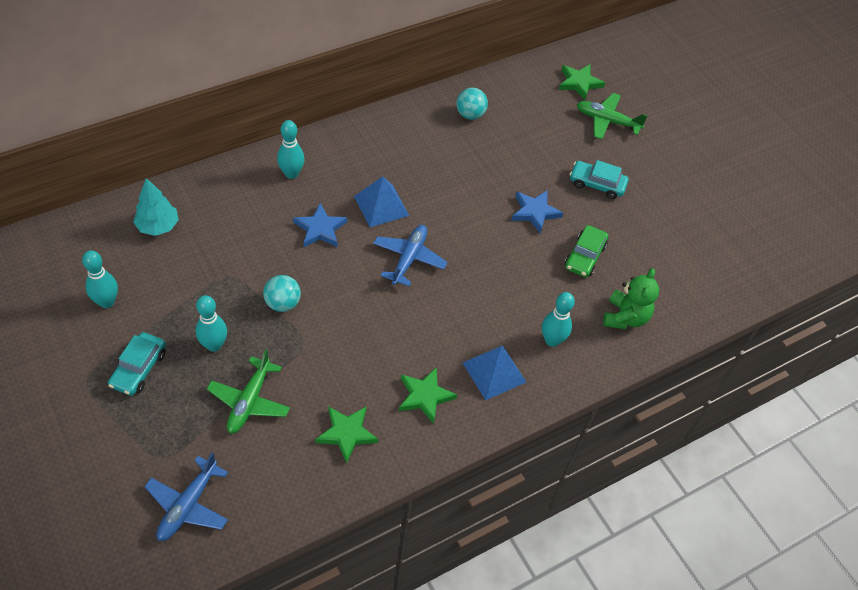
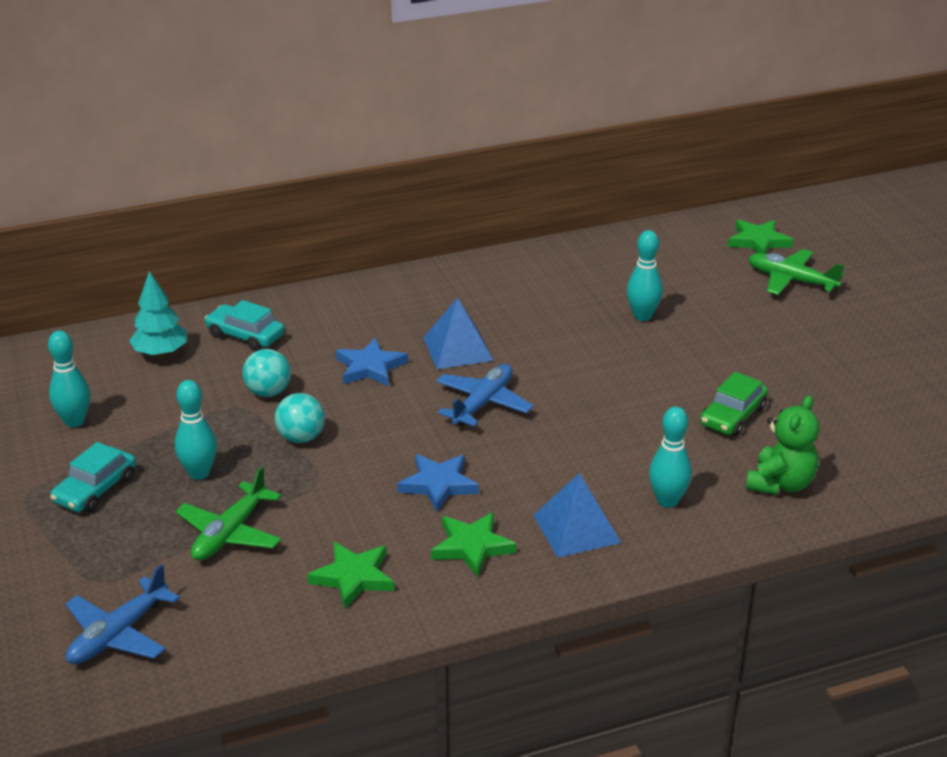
camera: 15 degrees right, 20 degrees down
(291, 174) = (346, 312): turquoise bowling pin -> turquoise bowling pin (642, 316)
(470, 114) = (599, 266): turquoise ball -> turquoise ball (268, 392)
(535, 212) = (670, 366): blue star -> blue star (438, 484)
(597, 184) = (764, 343): turquoise car -> turquoise car (245, 335)

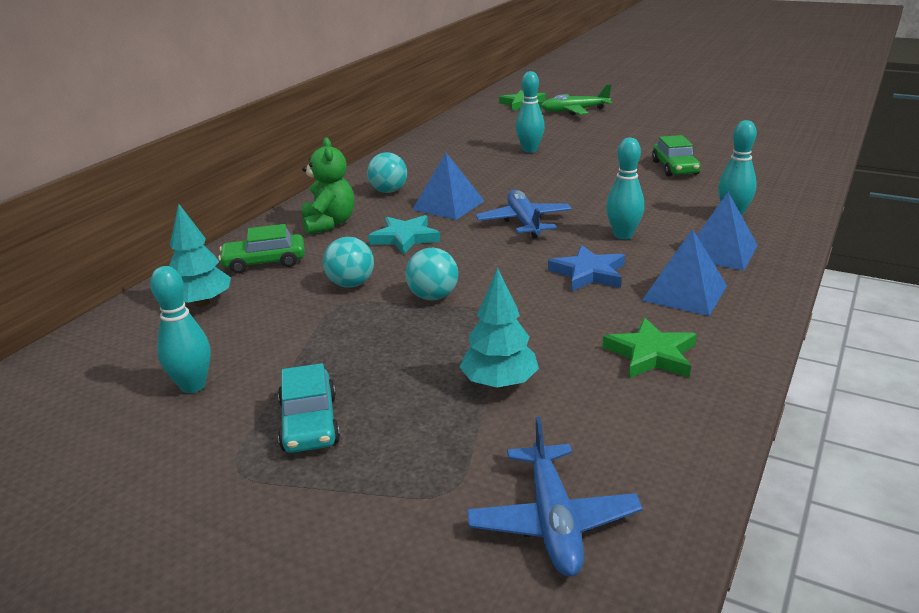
camera: 40 degrees left, 5 degrees down
(199, 473) = (390, 359): turquoise bowling pin -> turquoise bowling pin (623, 235)
(230, 533) = (499, 383): green plane -> turquoise tree
(245, 335) = (264, 262): turquoise car -> green car
(370, 367) = (405, 238): blue star -> turquoise star
(438, 305) = (389, 191): none -> turquoise ball
(472, 546) = (684, 293): green star -> blue pyramid
(780, 484) = (765, 182): green teddy bear -> green teddy bear (329, 223)

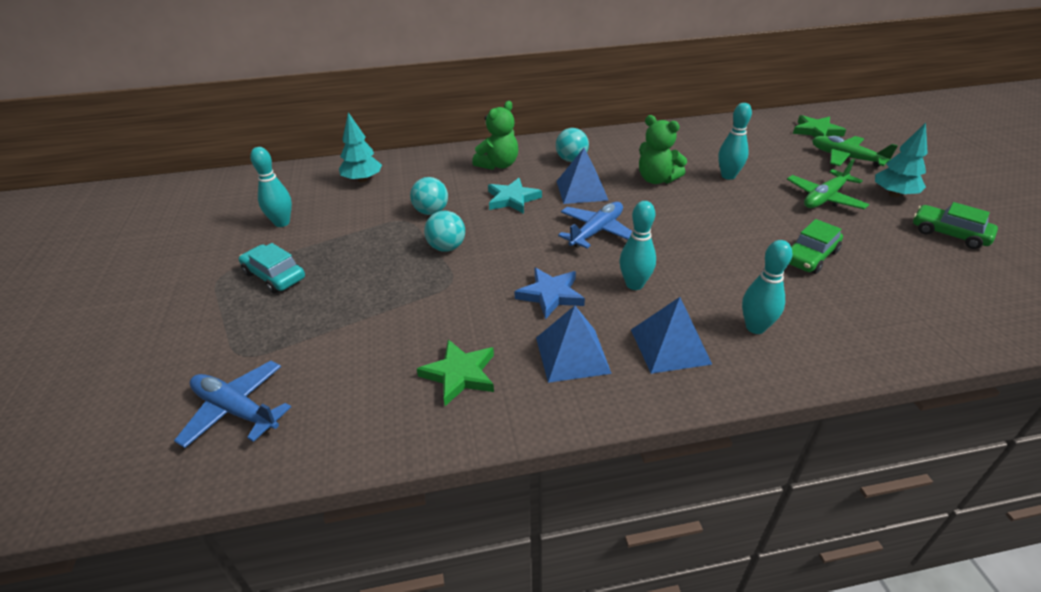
camera: 50 degrees right, 10 degrees up
(264, 262) = (426, 172): green car -> green car (949, 234)
(309, 423) = (274, 276): turquoise car -> turquoise car turned 90 degrees clockwise
(487, 173) = (656, 179): none -> green teddy bear
(499, 383) = (366, 322): turquoise tree -> turquoise tree (894, 194)
(553, 521) = (236, 410): blue plane -> blue plane turned 75 degrees clockwise
(612, 136) = (824, 198): none -> green plane

